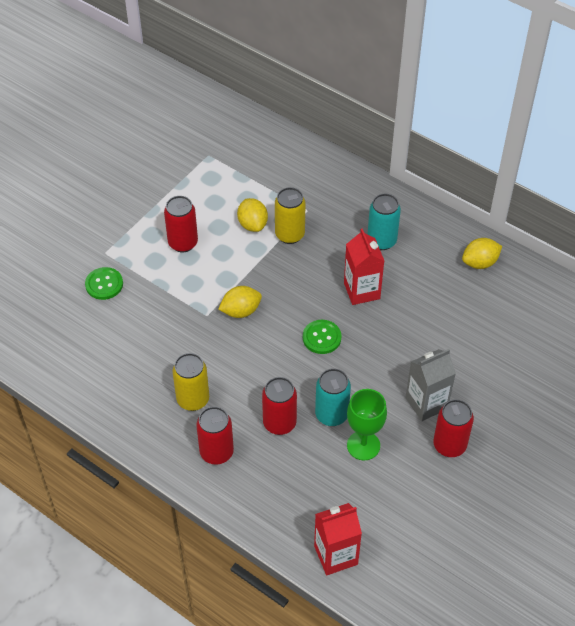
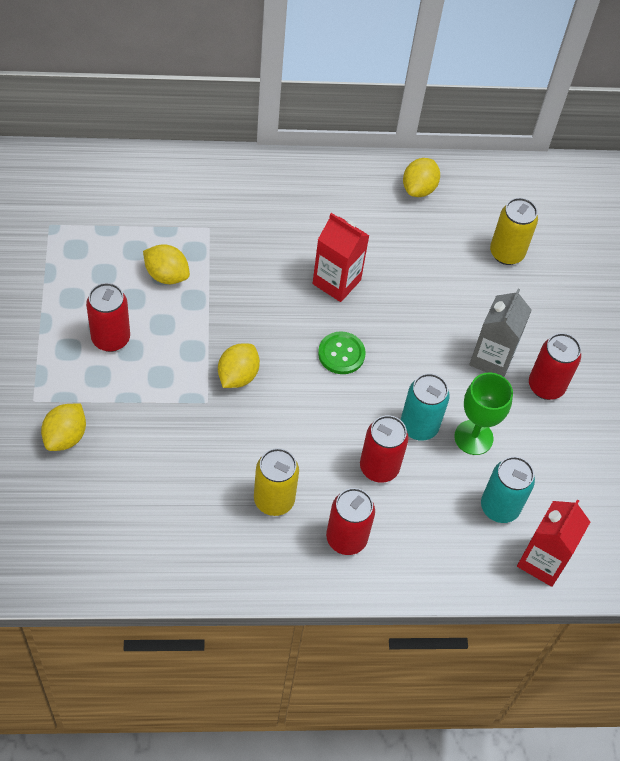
camera: 45 degrees left, 5 degrees up
(104, 284) = (65, 436): green button -> yellow lemon
(290, 235) = (214, 264): yellow can -> yellow can (506, 253)
(381, 241) = (310, 219): turquoise can -> turquoise can (499, 507)

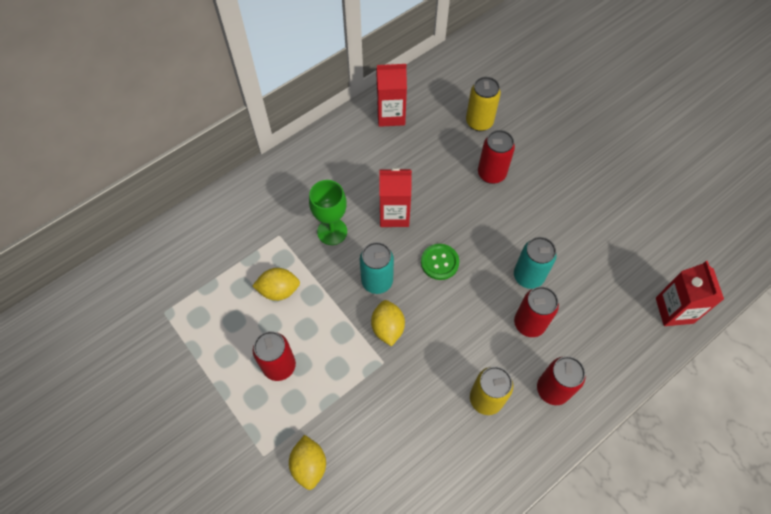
camera: 30 degrees left, 5 degrees up
(419, 188) = (391, 115): yellow lemon -> red carton
(473, 437) = (565, 259): green goblet -> green goblet (332, 231)
(492, 358) = (530, 198): grey carton -> none
(499, 507) = (620, 294): turquoise can -> turquoise can (377, 281)
(546, 386) = (576, 193): red can -> red can (491, 174)

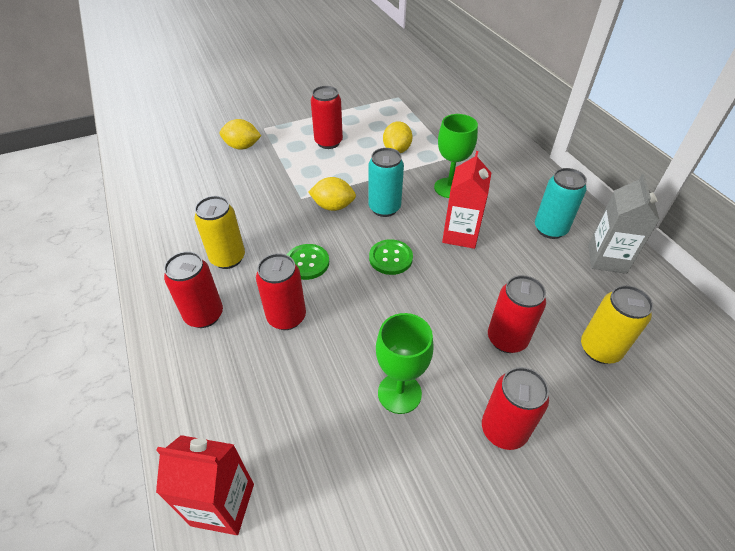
camera: 105 degrees right, 15 degrees down
(391, 115) = (607, 259): red carton -> grey carton
(467, 327) = (307, 263): none -> green button
(528, 276) = (345, 334): turquoise can -> turquoise can (550, 229)
(560, 171) = (503, 430): none -> red can
(560, 231) = (399, 393): none -> green goblet

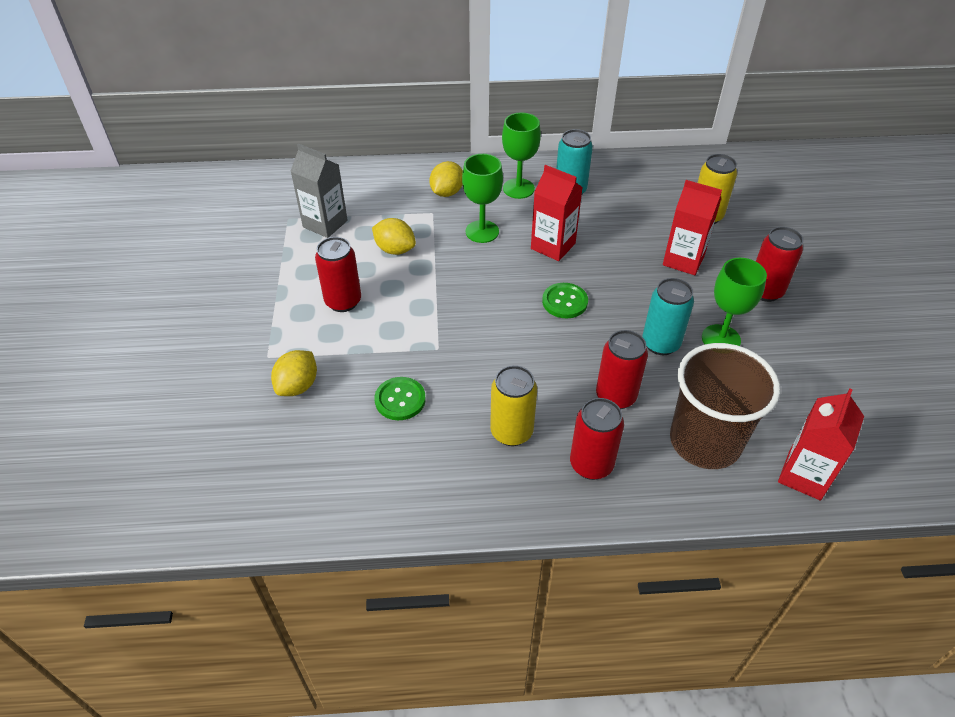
camera: 70 degrees left, 0 degrees up
(249, 398) = (705, 441): none -> brown cup
(307, 263) = (546, 365): green button -> green button (400, 400)
(333, 206) = (466, 325): yellow lemon -> yellow lemon (447, 192)
(384, 208) = (489, 286): turquoise can -> turquoise can (660, 343)
(506, 339) = (683, 260): red can -> red carton
(524, 195) = (518, 188): none -> green goblet
(607, 259) = (617, 175): grey carton -> grey carton (325, 224)

